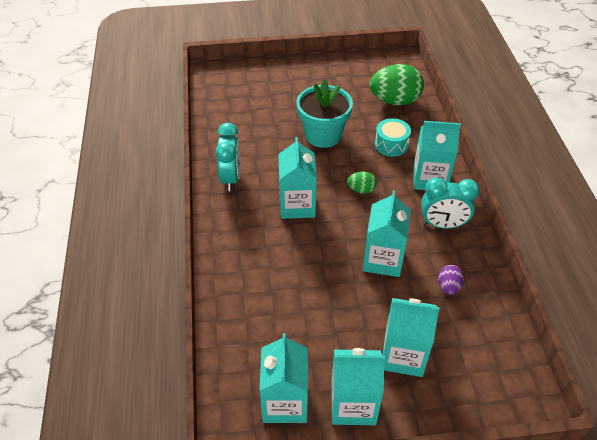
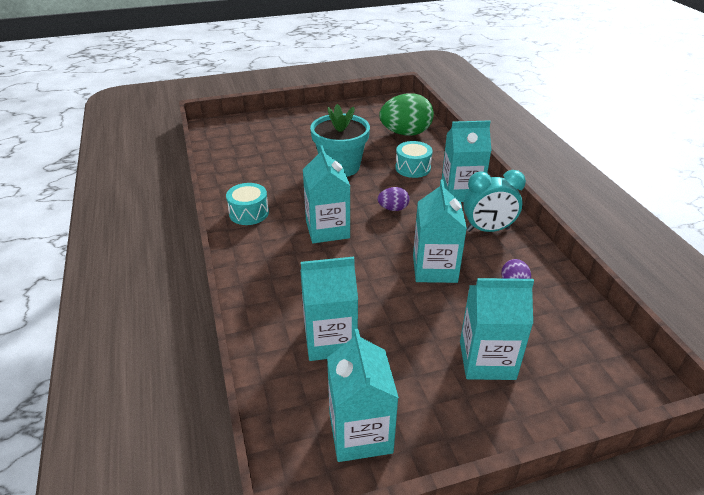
camera: 10 degrees left, 10 degrees down
(231, 178) = (249, 213): turquoise clock -> turquoise drum
(353, 404) = (444, 422): turquoise carton -> turquoise carton (330, 340)
(361, 190) = (393, 209): green egg -> purple egg

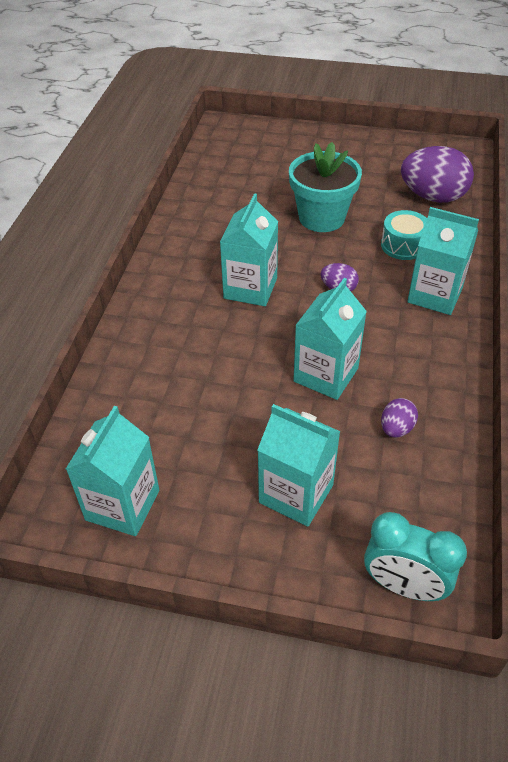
camera: 30 degrees right, 10 degrees up
(249, 213) = (187, 242): turquoise drum -> none
(330, 340) = (163, 406): turquoise carton -> none
(405, 133) = (433, 197): green egg -> purple egg
(487, 230) = (425, 353): turquoise clock -> turquoise clock (404, 585)

